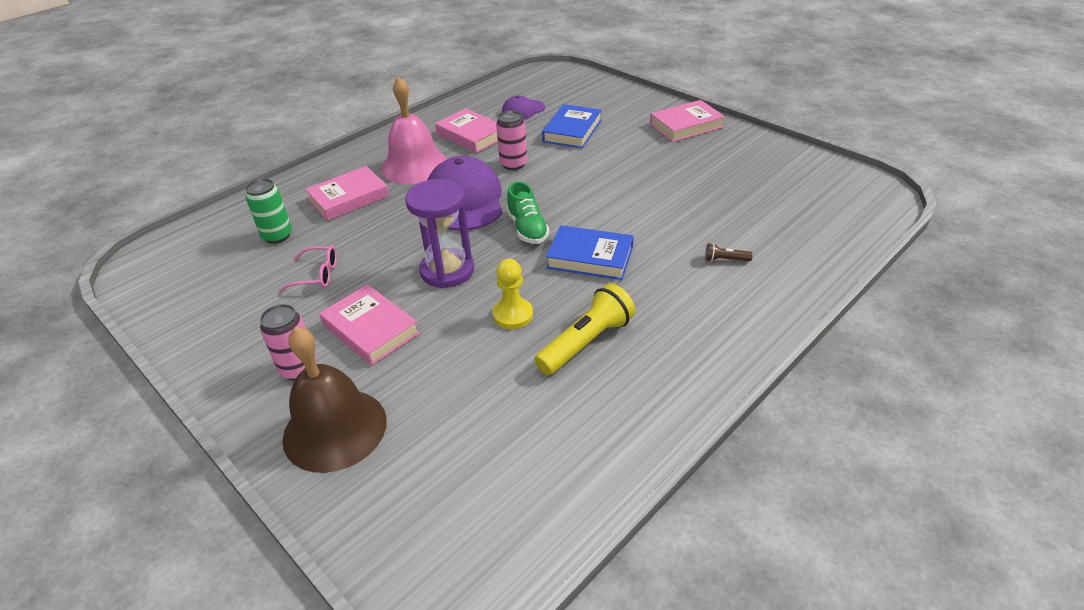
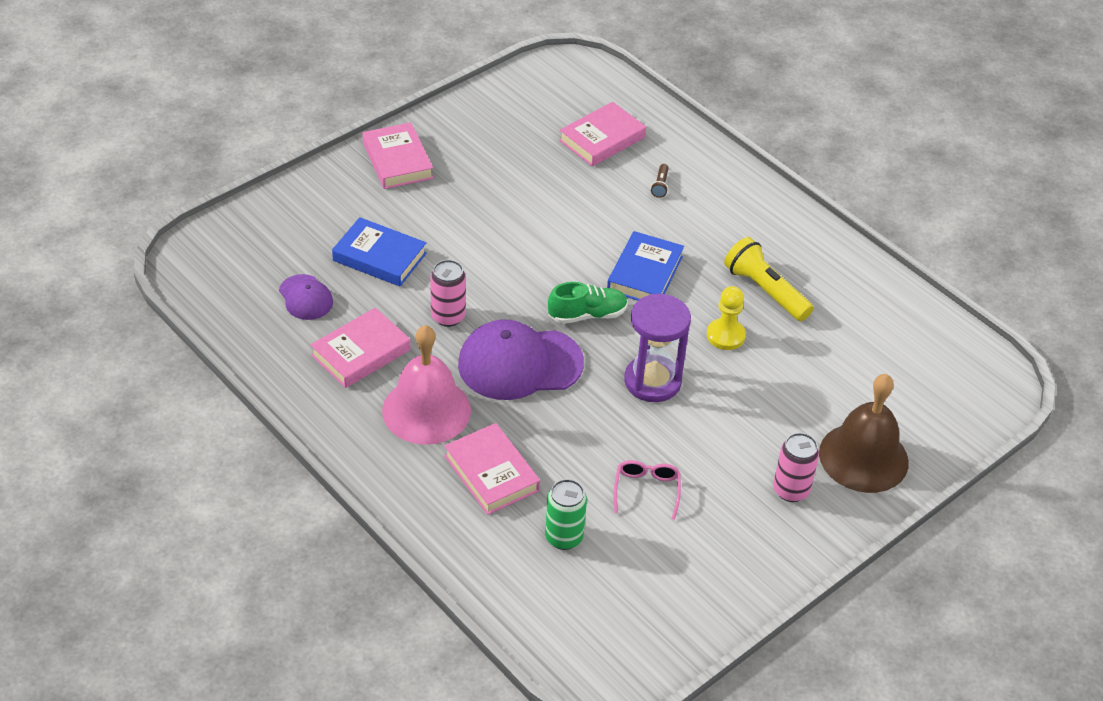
camera: 90 degrees left, 5 degrees up
(370, 329) = (738, 439): pink book -> pink book (602, 139)

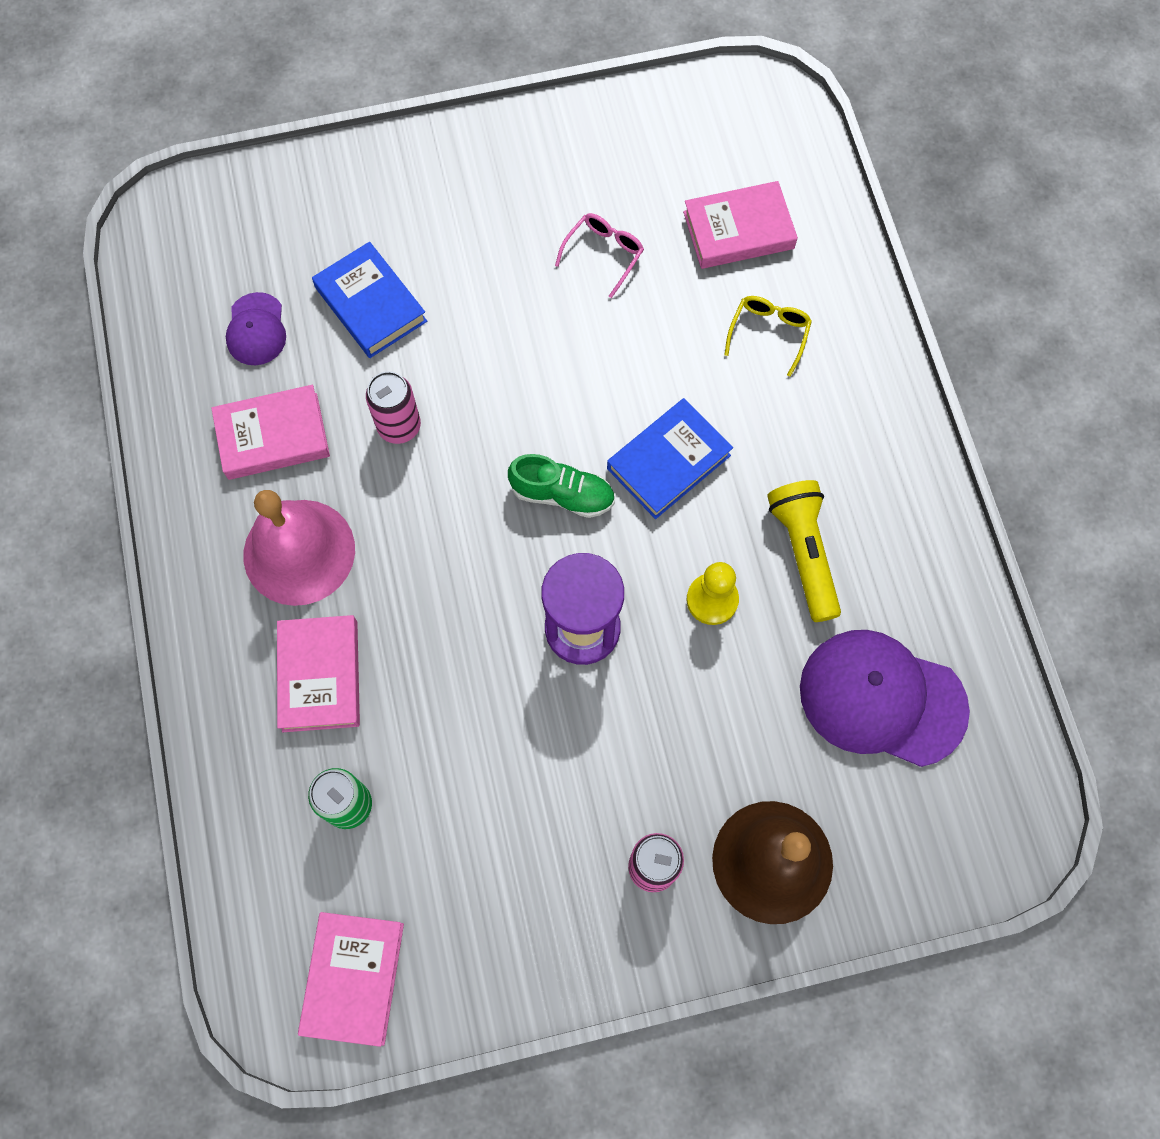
camera: 30 degrees right, 25 degrees up
(397, 161) = (472, 167): pink book -> pink book (353, 978)
(520, 364) = (442, 532): purple cap -> purple cap (882, 698)
(646, 490) = (482, 784): pink glasses -> pink glasses (604, 254)
(660, 185) = (769, 333): brown flashlight -> yellow glasses

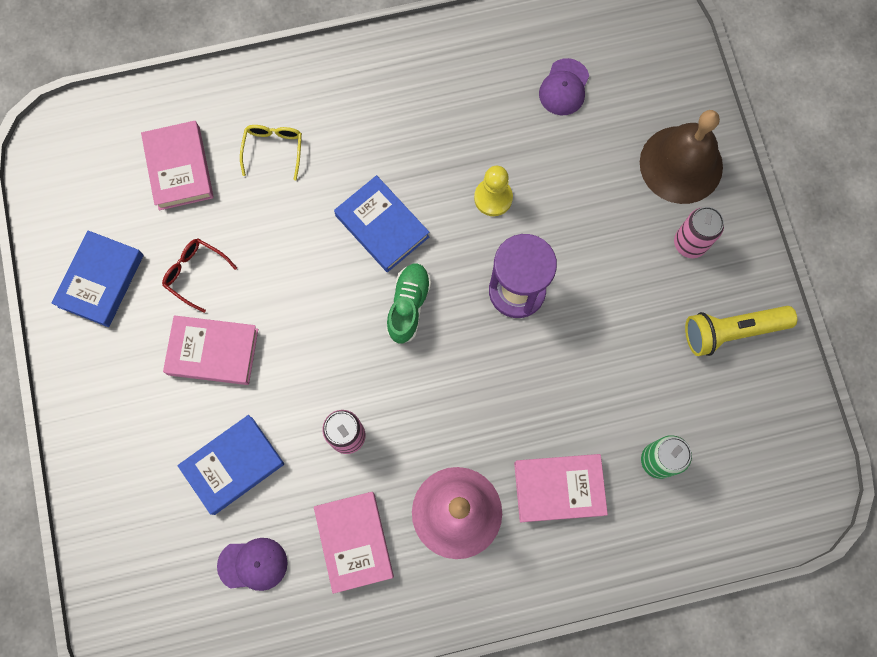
camera: 90 degrees left, 5 degrees up
(353, 978) = (780, 450): pink book -> pink book (213, 352)
(594, 158) = (101, 281): none -> blue book
(604, 254) = (195, 273): pink glasses -> red glasses
(769, 333) = (273, 149): yellow glasses -> yellow glasses turned 75 degrees clockwise
(803, 553) = (456, 133): yellow flashlight -> yellow flashlight (732, 331)
(882, 698) = (564, 87): purple cap -> purple cap, size x0.52

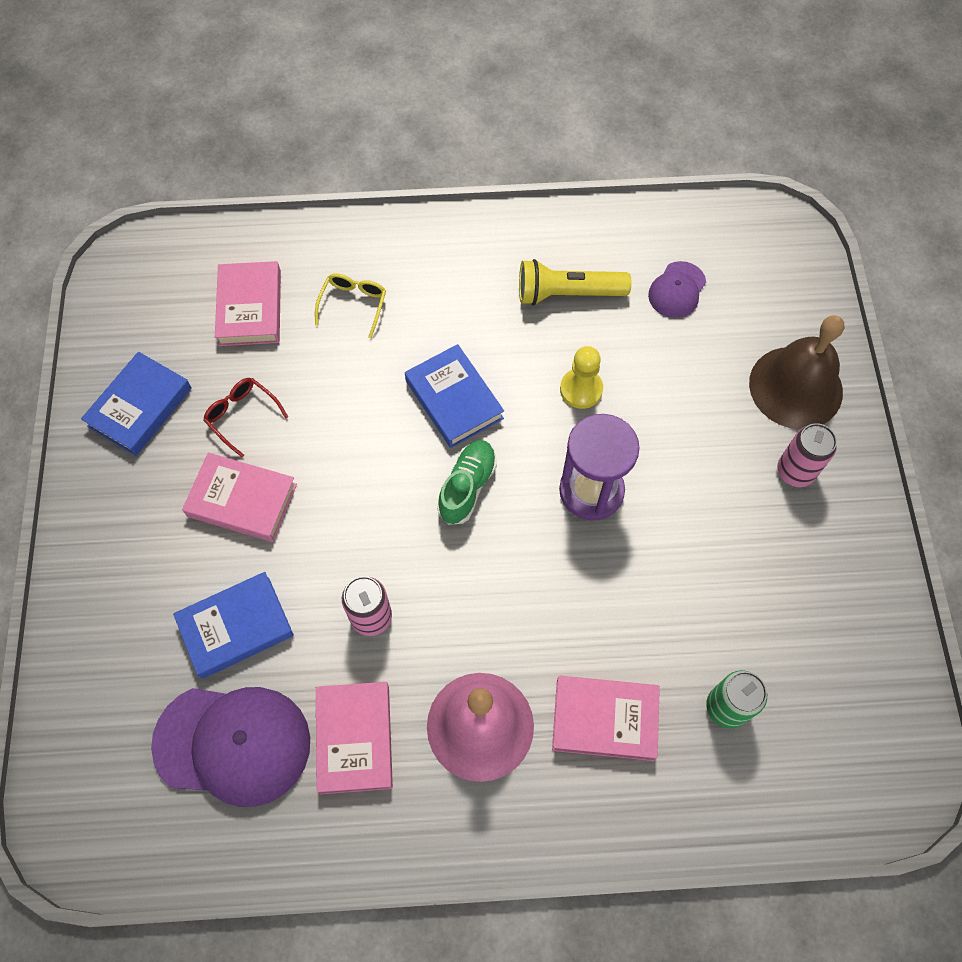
camera: 10 degrees right, 10 degrees down
(253, 564) = (233, 743): purple cap -> purple cap, size x1.92
(732, 331) = (832, 575): yellow flashlight -> yellow flashlight (568, 293)

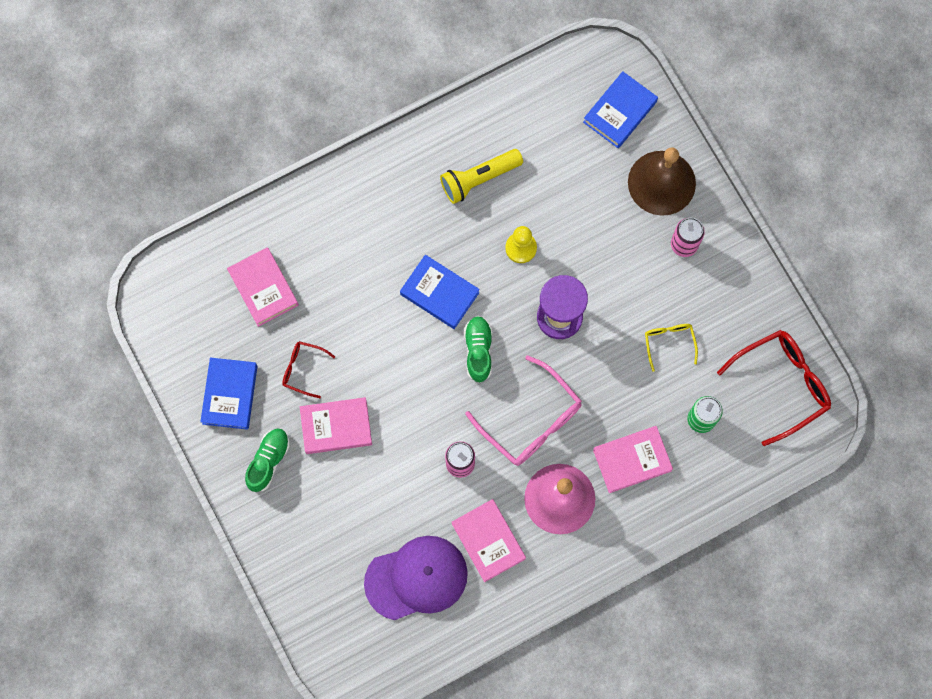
camera: 25 degrees left, 10 degrees up
(137, 505) = (268, 461): none -> green shoe
(236, 627) = (379, 509): blue book -> blue book (620, 112)
(353, 304) = (334, 253): yellow glasses -> yellow glasses (669, 342)
(492, 604) = (531, 421): none -> pink glasses
(677, 290) = (553, 143): purple cap -> none
(863, 711) = (782, 384): none -> red glasses

